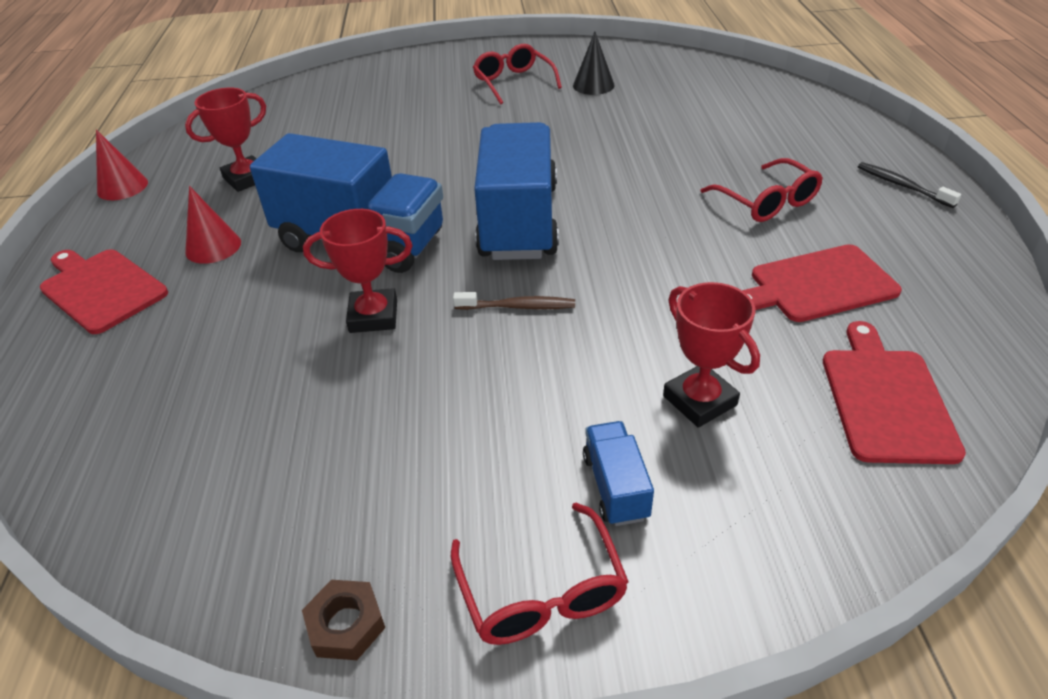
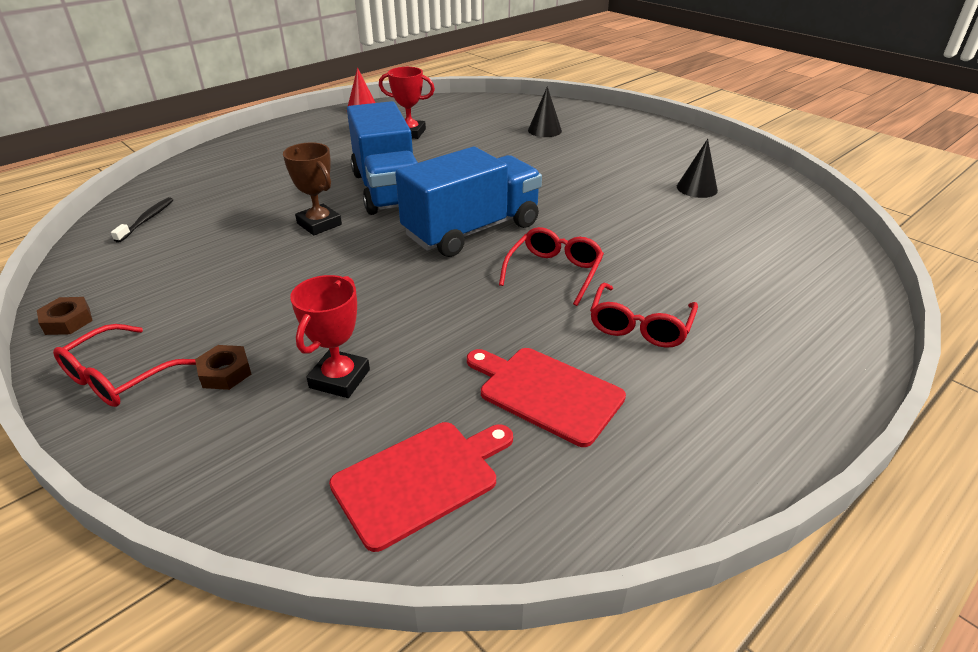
camera: 50 degrees right, 5 degrees down
(101, 289) = (272, 145): red cutting board -> none
(213, 247) = (336, 154): red cone -> none
(373, 316) = (319, 224): red trophy -> brown trophy
(377, 103) = (544, 130): none -> black cone
(513, 82) = (647, 159): red glasses -> red glasses (554, 272)
(518, 307) = (376, 267): brown toothbrush -> none
(615, 486) = (225, 372): blue truck -> brown nut
(902, 186) = (781, 398): black toothbrush -> black toothbrush (147, 220)

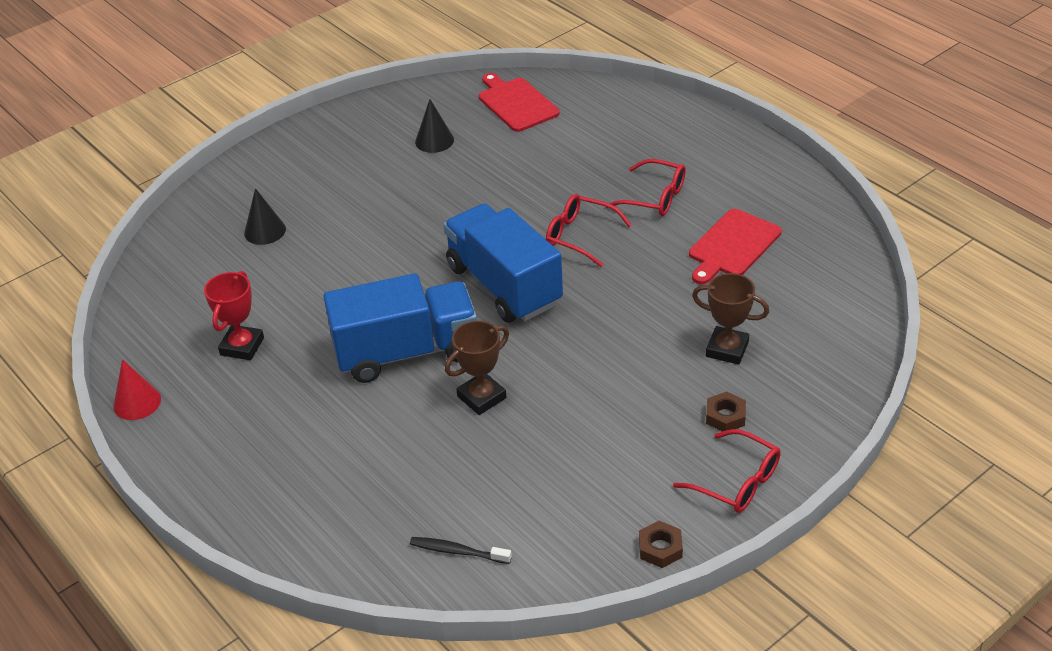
camera: 85 degrees left, 5 degrees up
(339, 379) = (727, 349): red trophy -> brown trophy
(420, 479) = (818, 301): red cutting board -> red cutting board (516, 103)

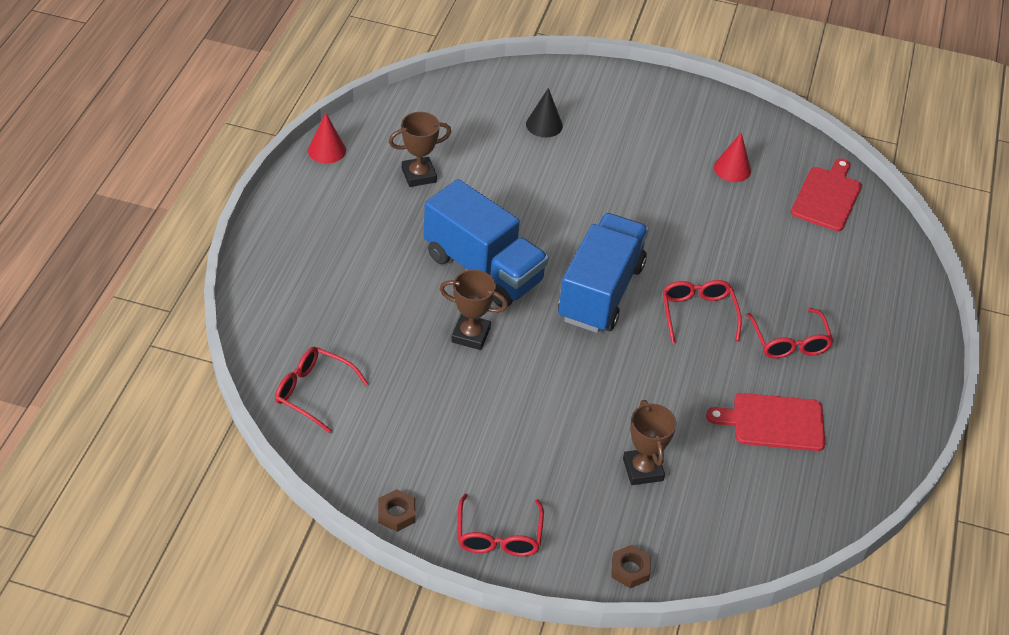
camera: 50 degrees right, 5 degrees up
(242, 346) = (419, 175): red trophy -> brown trophy
(434, 141) = (732, 169): black cone -> red cone
(457, 551) = (313, 392): black toothbrush -> red glasses
(725, 416) = (565, 499): brown nut -> brown nut (630, 570)

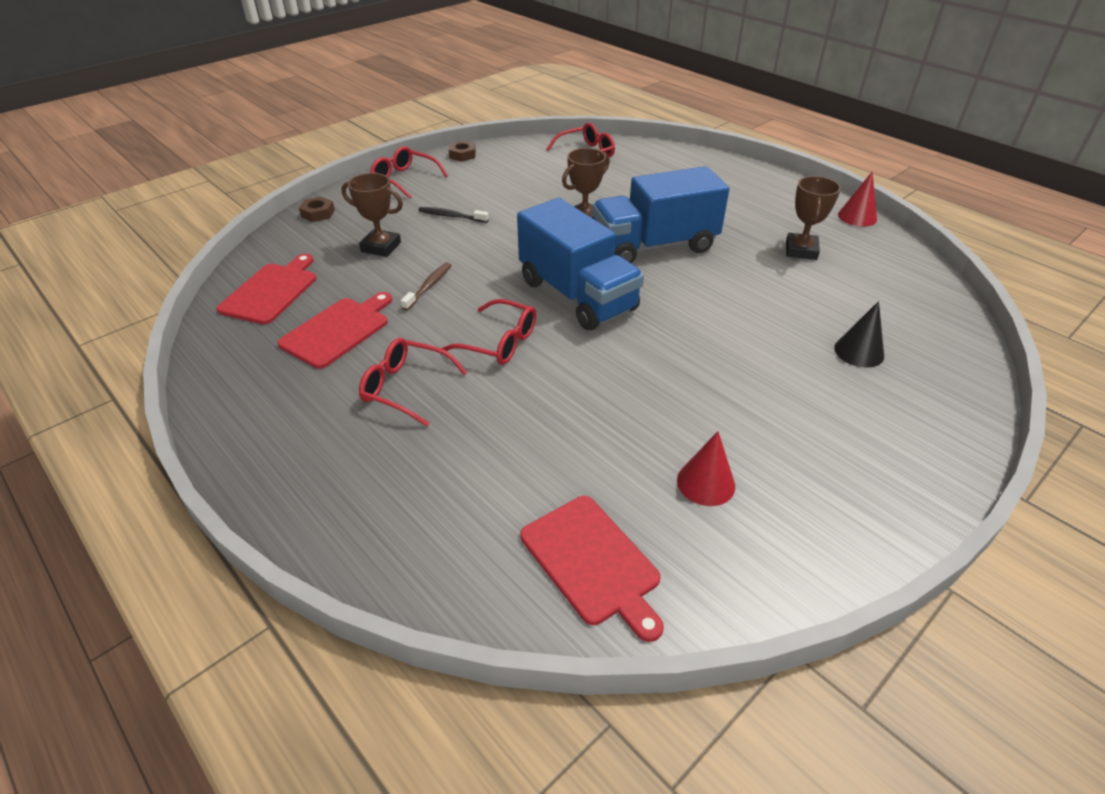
camera: 125 degrees right, 5 degrees down
(545, 444) = (451, 216): none -> black toothbrush
(669, 396) = (429, 286): none -> brown toothbrush
(773, 507) = (271, 291): none -> red cutting board

